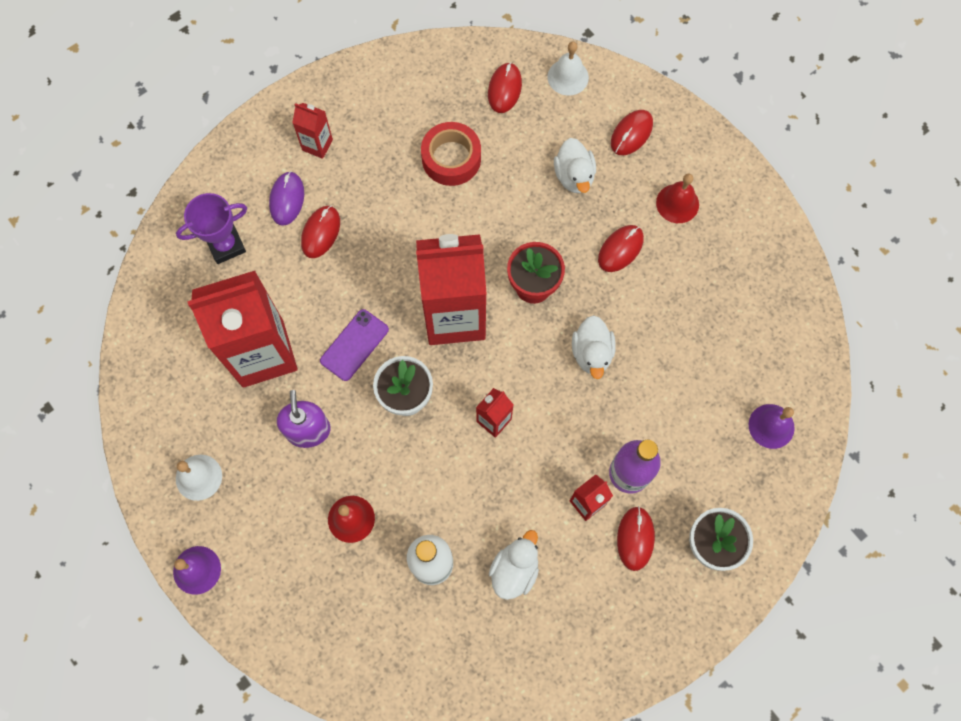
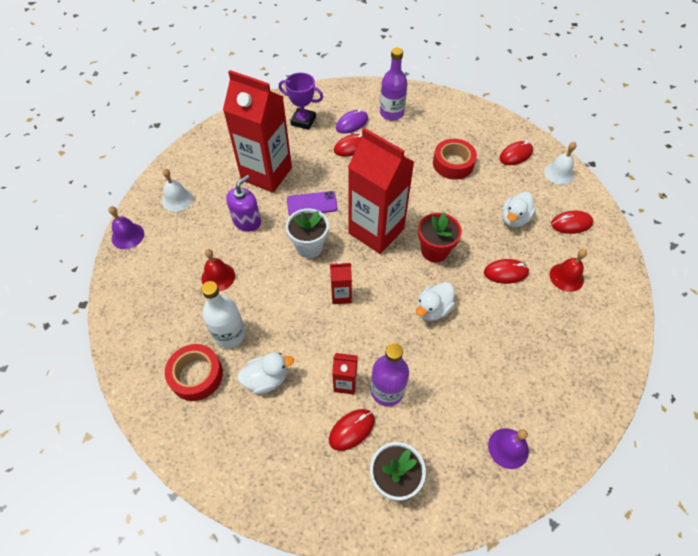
camera: 45 degrees right, 15 degrees down
(317, 145) = (391, 113): red carton -> purple bottle
(447, 632) = (196, 375): none -> red tape

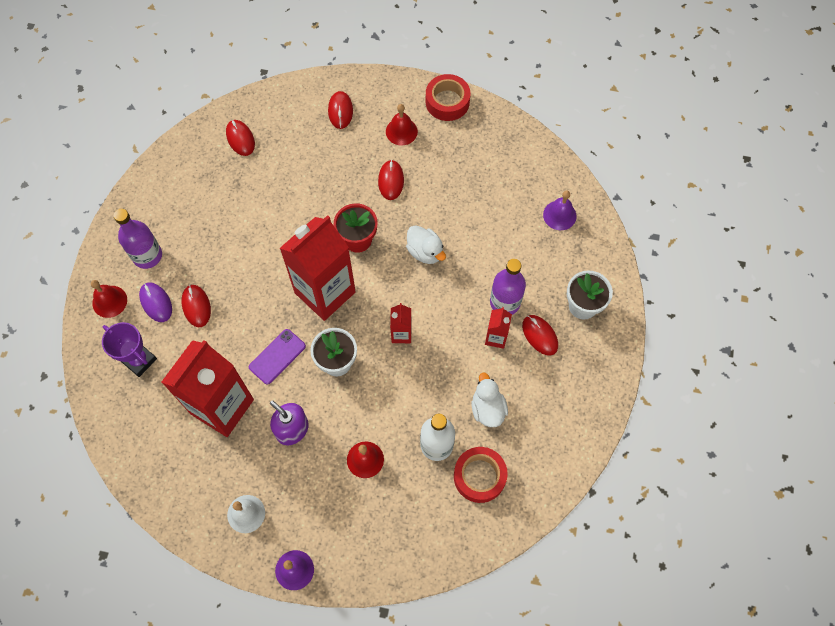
camera: 85 degrees left, 10 degrees up
(303, 121) = (139, 360): purple trophy -> purple trophy turned 75 degrees counterclockwise
(312, 204) = (277, 356): purple phone -> purple phone turned 45 degrees clockwise
(350, 98) = (109, 301): none -> red bell
(453, 164) = (242, 202): red tape -> red tape (447, 102)
(514, 219) = (327, 159): white duck -> none
(559, 173) = (273, 105): white bell -> none

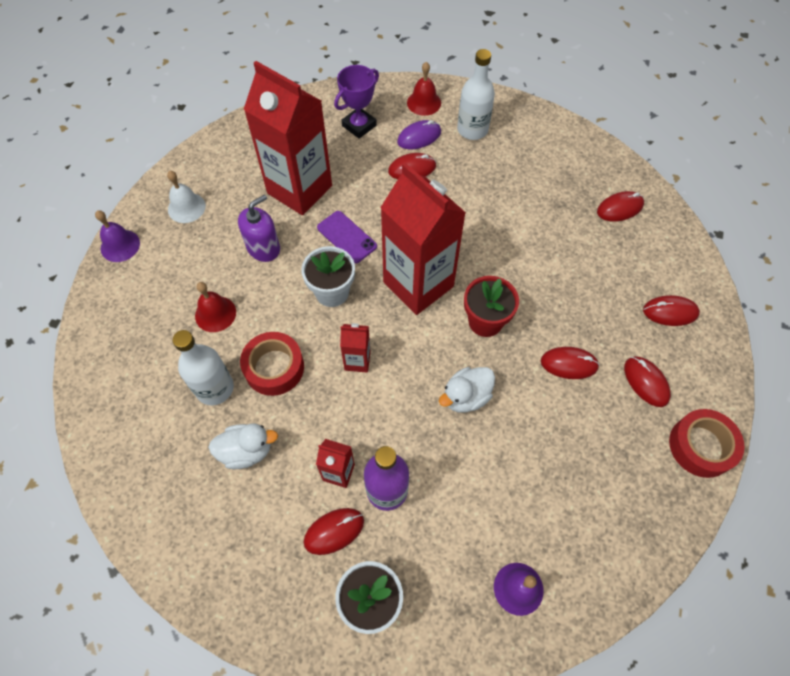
camera: 95 degrees right, 5 degrees down
(147, 256) = (472, 130): purple bottle -> white bottle
(401, 131) = (646, 382): red bell -> red mouse
(479, 476) = (166, 432): red tape -> red tape (274, 367)

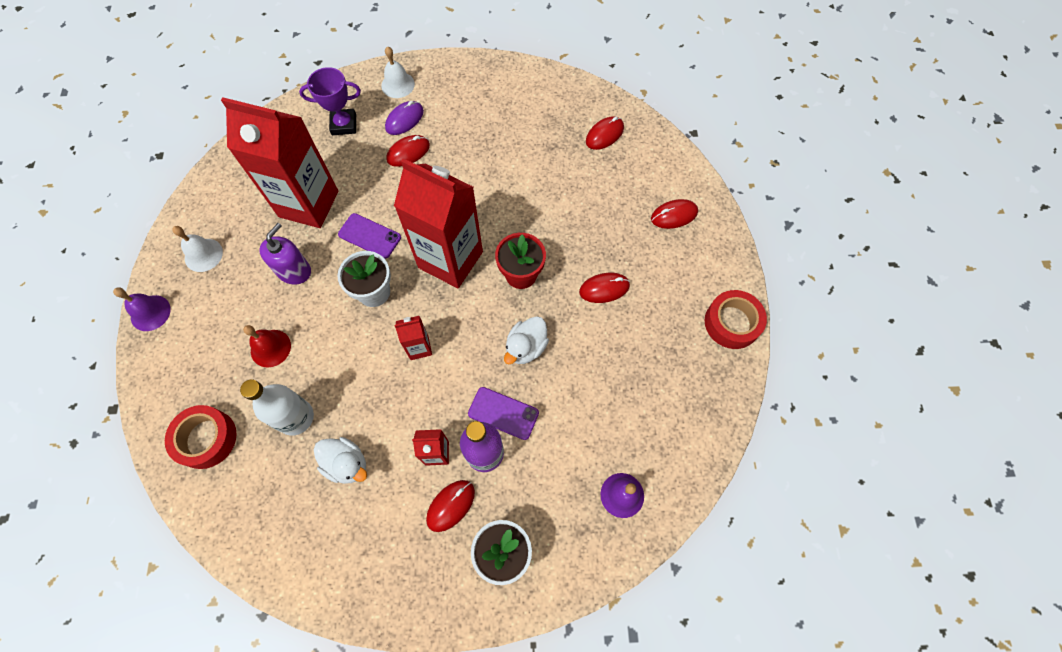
camera: 20 degrees left, 5 degrees up
(246, 451) = (347, 464): white duck -> white duck turned 60 degrees clockwise
(274, 367) = (345, 379): red tape -> red tape (206, 439)
(359, 125) = (344, 124): purple trophy -> purple trophy turned 60 degrees clockwise
(420, 456) = (503, 413): none -> purple phone
(424, 102) = (398, 85): red bell -> white bell
(472, 130) = (451, 98): white bottle -> none
(646, 382) = (672, 283): red mouse -> none

